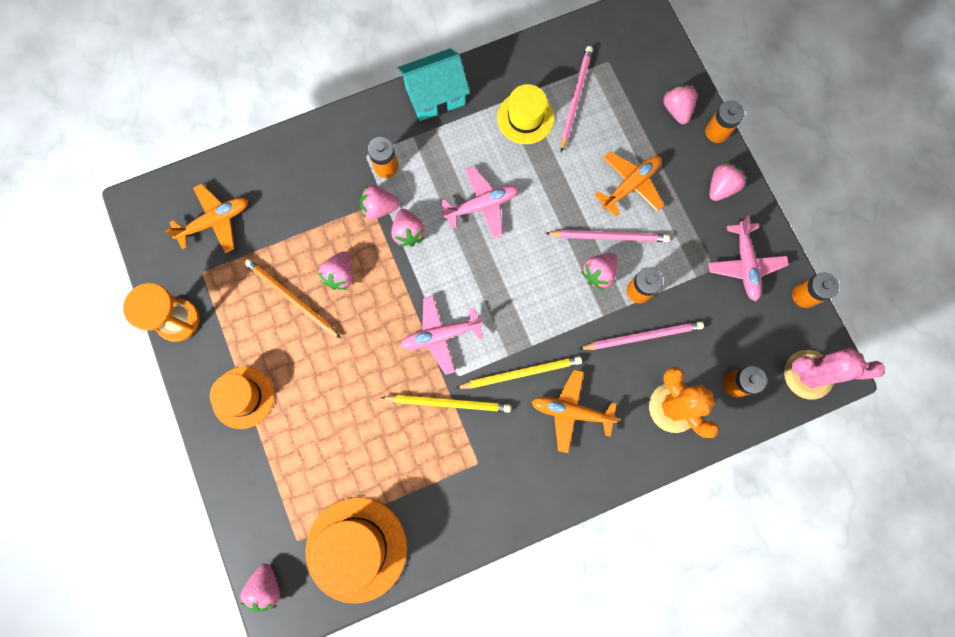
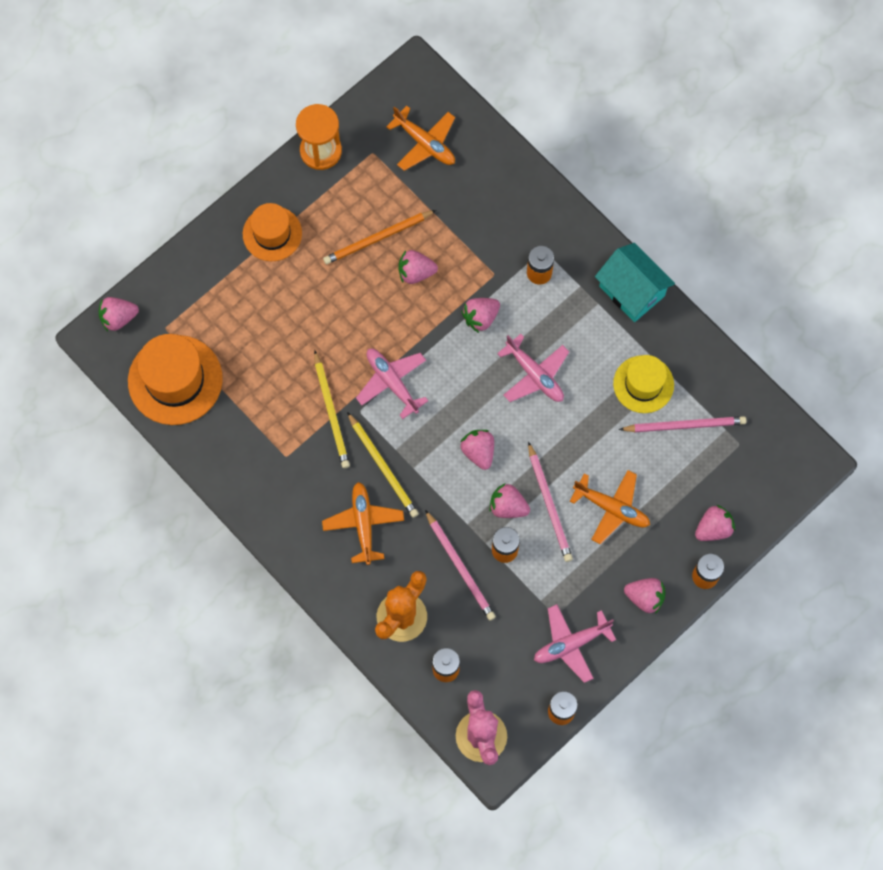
camera: 70 degrees right, 5 degrees down
(291, 298) = (377, 238): orange pencil -> orange pencil turned 135 degrees counterclockwise
(379, 208) = (495, 282): pink strawberry -> pink strawberry (478, 452)

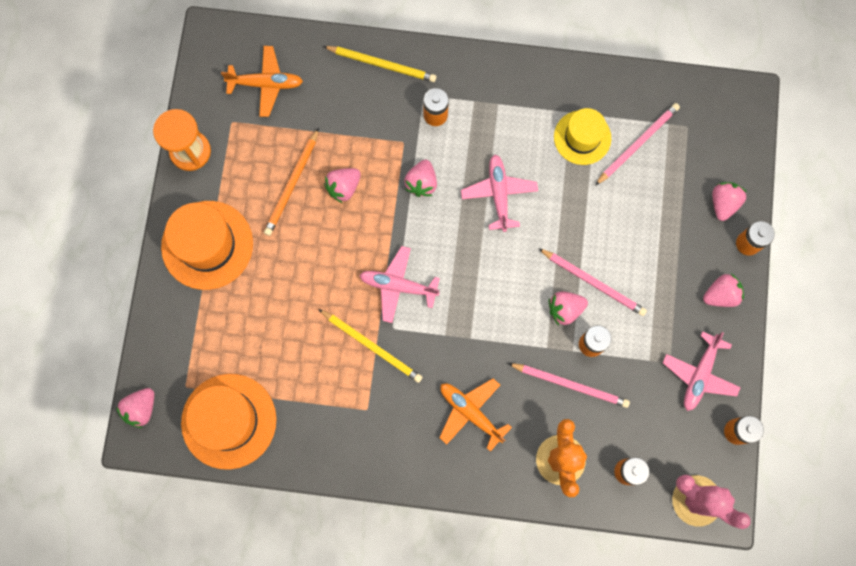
camera: 40 degrees left, 5 degrees up
(272, 233) = (207, 245): orange hat -> orange hat, size x1.56
(383, 467) = (447, 356): yellow pencil -> yellow pencil (382, 64)
(478, 452) = (508, 286): pink strawberry -> none
(535, 375) = (498, 194): pink plane -> pink plane turned 105 degrees counterclockwise
(612, 508) = (640, 248): orange plane -> none
(631, 291) = (514, 75): turquoise house -> none

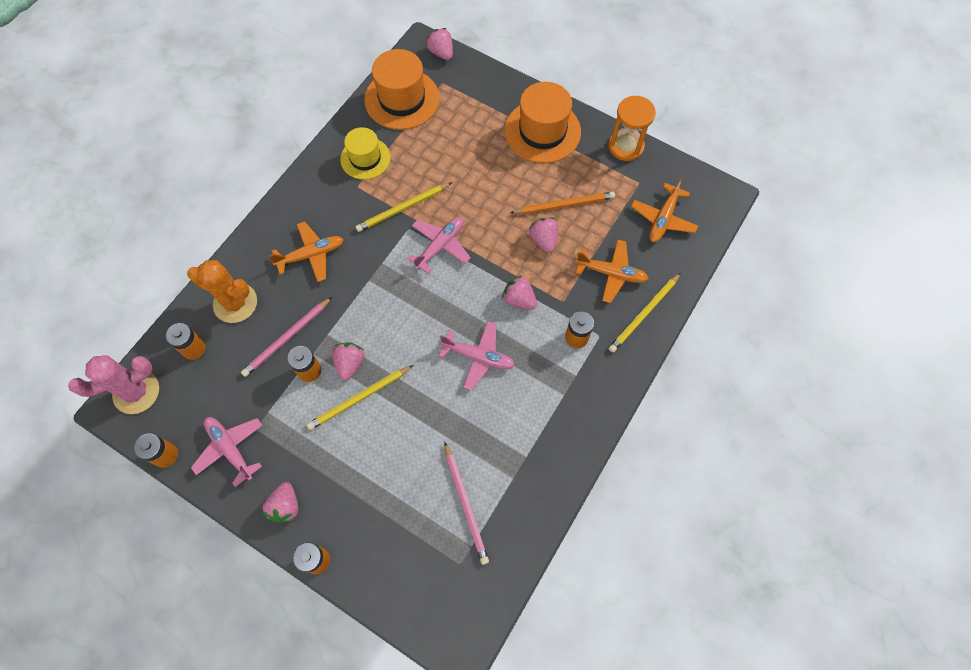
camera: 115 degrees right, 10 degrees down
(292, 184) = (564, 205): orange pencil -> orange pencil turned 120 degrees clockwise
(352, 109) = (611, 273): none -> orange plane
(582, 137) = (496, 455): yellow hat -> yellow hat (365, 158)
(593, 283) = (359, 398): pink pencil -> yellow pencil
(723, 203) = (367, 557): pink strawberry -> none

